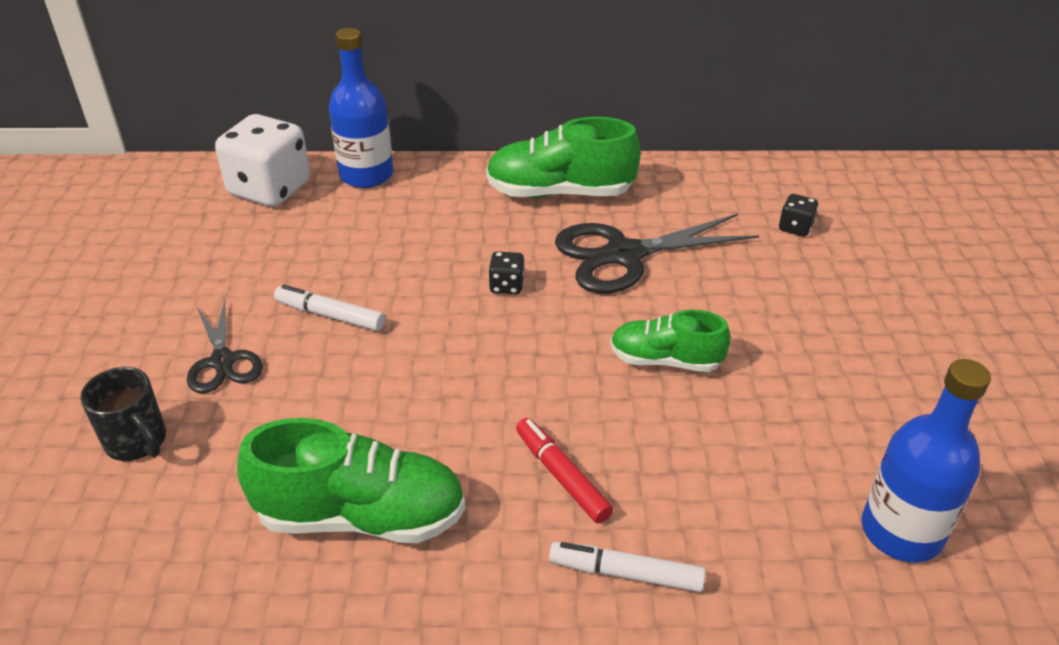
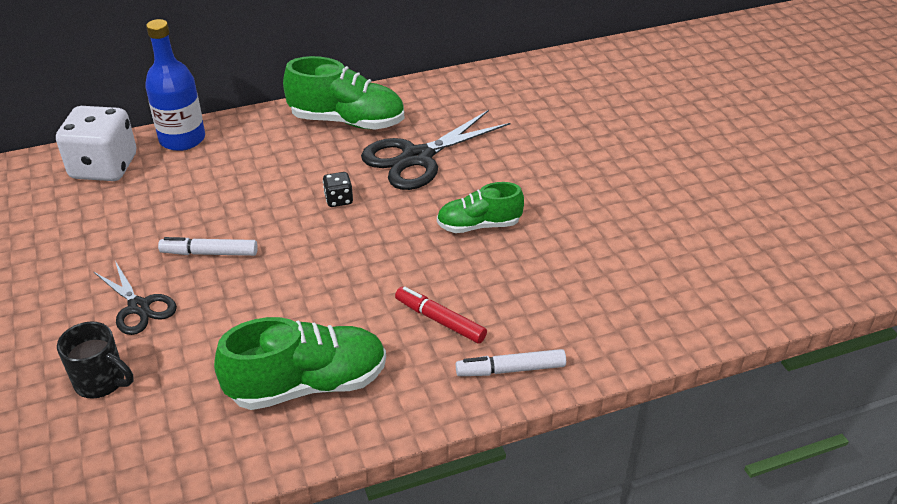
camera: 20 degrees left, 0 degrees up
(559, 192) = (347, 121): green shoe -> green shoe turned 150 degrees counterclockwise
(795, 227) = (532, 112): black dice -> none
(901, 531) = (674, 296): blue bottle -> none

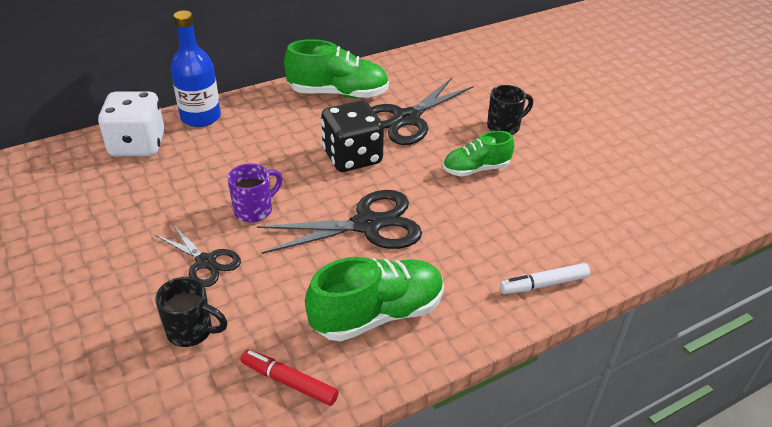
camera: 10 degrees left, 0 degrees up
(209, 253) = (254, 210): white marker -> purple mug
(331, 281) = (368, 224): none -> black scissors
(339, 200) = (352, 157): black dice -> black dice, size x2.28
(440, 320) = (471, 249): red marker -> red marker (289, 382)
(531, 176) = (504, 127): none -> black mug

